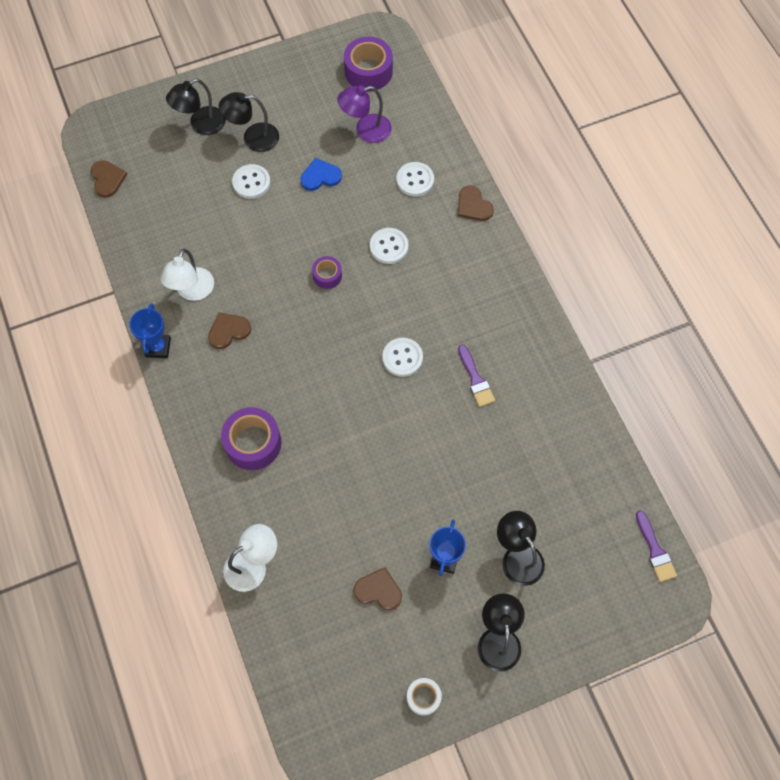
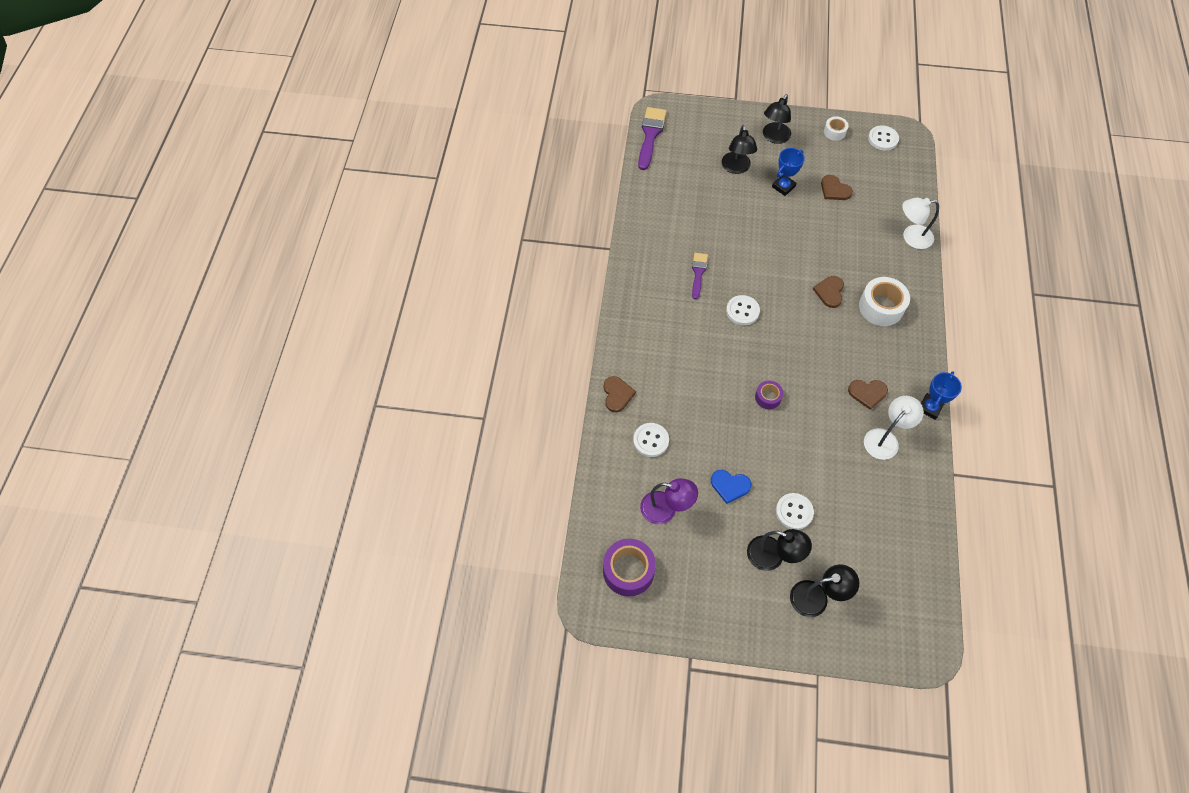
camera: 150 degrees left, 5 degrees down
(107, 179) = (928, 585): brown heart -> brown heart (829, 292)
(253, 443) = (881, 307): purple tape -> white tape
(389, 247) = (705, 396): white button -> white button (883, 139)
(655, 550) = (650, 135): purple brush -> purple brush, size x1.60

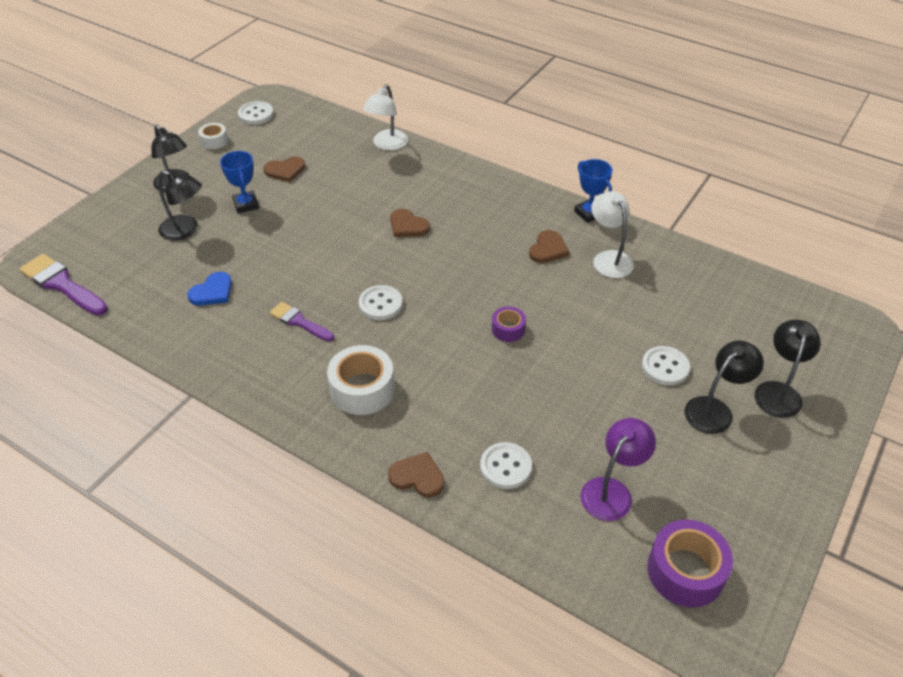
camera: 65 degrees left, 15 degrees down
(730, 486) = (607, 412): blue heart -> blue heart (212, 291)
(881, 307) = (452, 197): white tape -> white tape (362, 389)

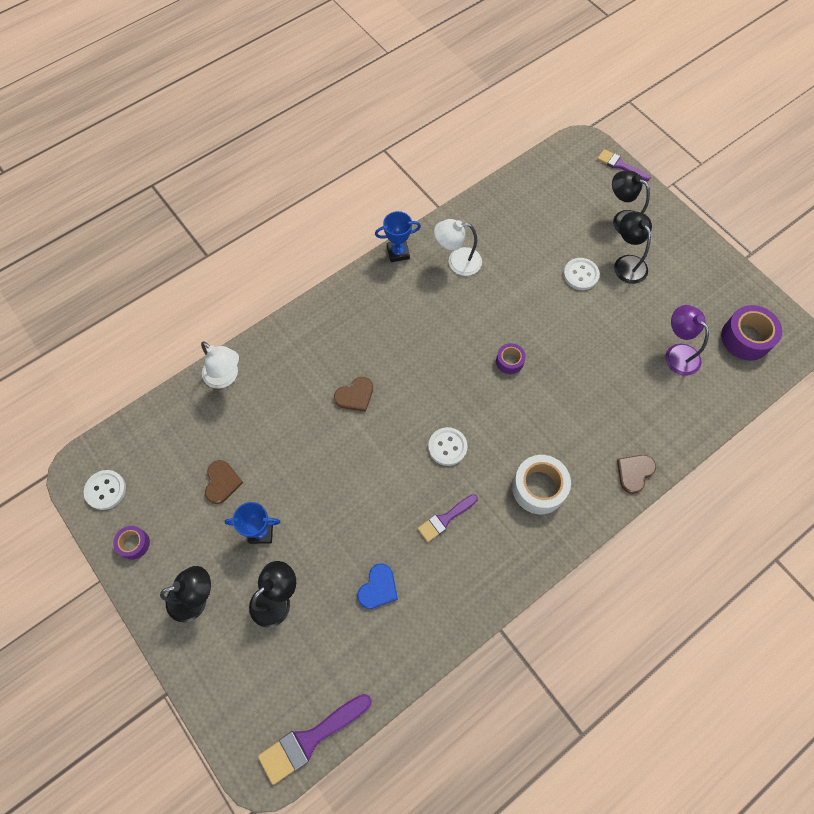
camera: 70 degrees left, 20 degrees up
(212, 291) = (378, 588): blue heart -> blue heart turned 60 degrees clockwise
(214, 141) = (134, 544): white tape -> purple tape
(505, 467) = (641, 411): white button -> none
(548, 249) = (429, 299): brown heart -> none
(863, 372) = (620, 165): none -> purple brush

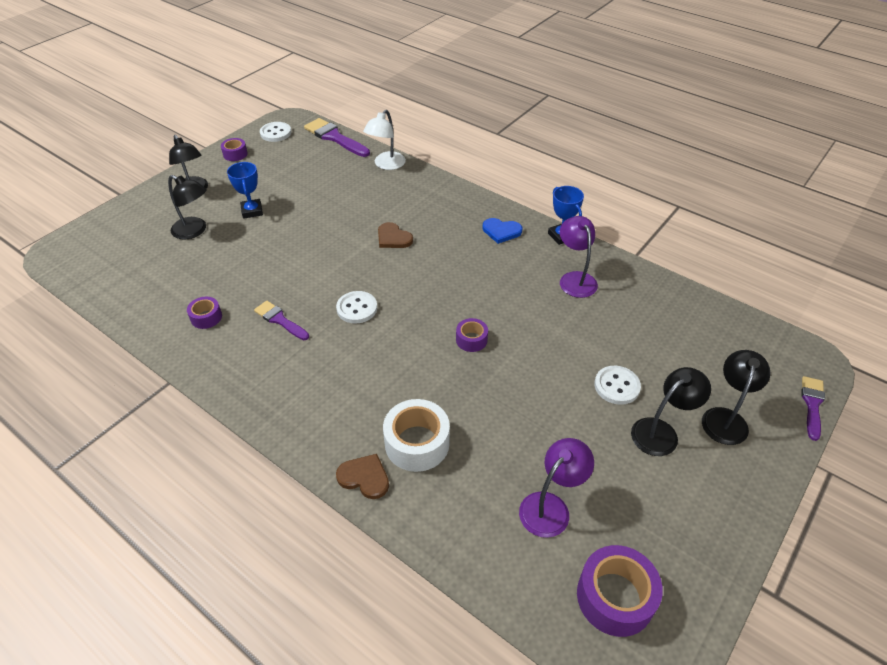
camera: 75 degrees right, 20 degrees down
(222, 482) = (292, 183): brown heart -> none
(310, 739) = (76, 273): purple brush -> purple brush (334, 137)
(378, 588) = (207, 287): blue heart -> blue heart (501, 231)
(423, 590) = (206, 317): none -> purple tape
(457, 261) = (575, 279): white lamp -> purple lamp
(538, 488) = (326, 388): white tape -> white tape (417, 443)

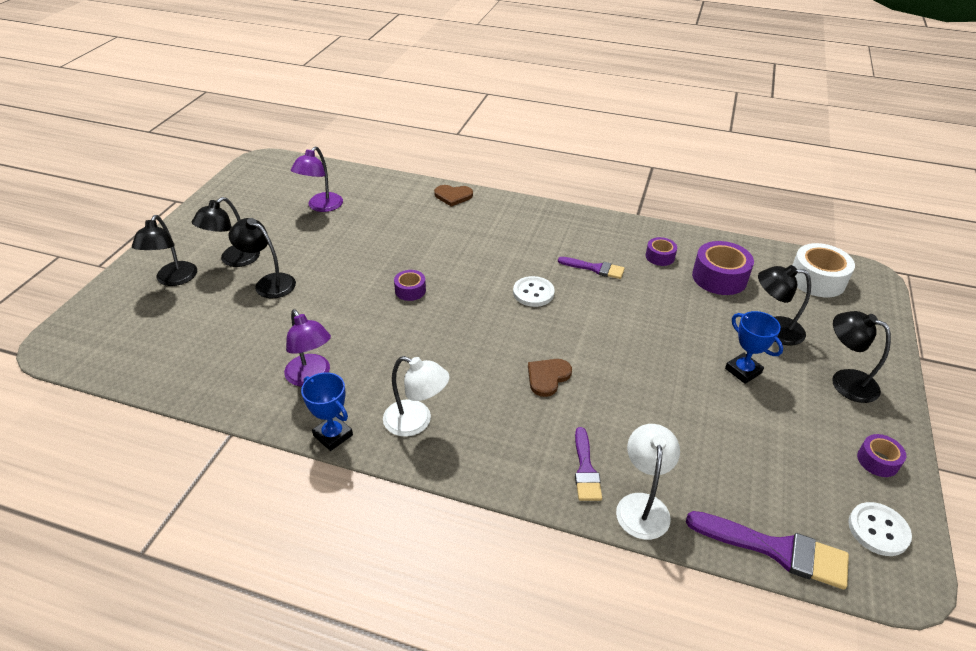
camera: 160 degrees right, 5 degrees down
(393, 238) = (547, 377): brown heart -> brown heart turned 75 degrees counterclockwise
(417, 443) = (426, 218): white tape -> white tape (817, 280)
(501, 231) = (416, 422): blue heart -> white lamp
(615, 597) = (279, 181): purple tape -> purple tape (719, 277)
(616, 386) = (269, 283): white button -> black lamp
(812, 404) = (85, 306): purple brush -> purple brush (585, 469)

